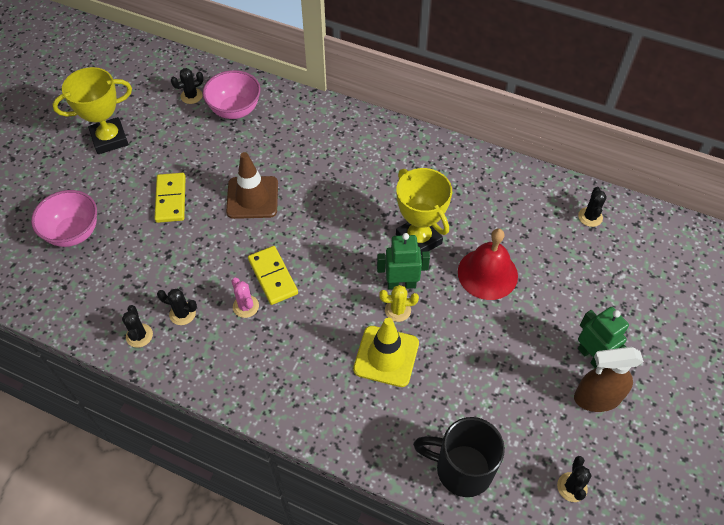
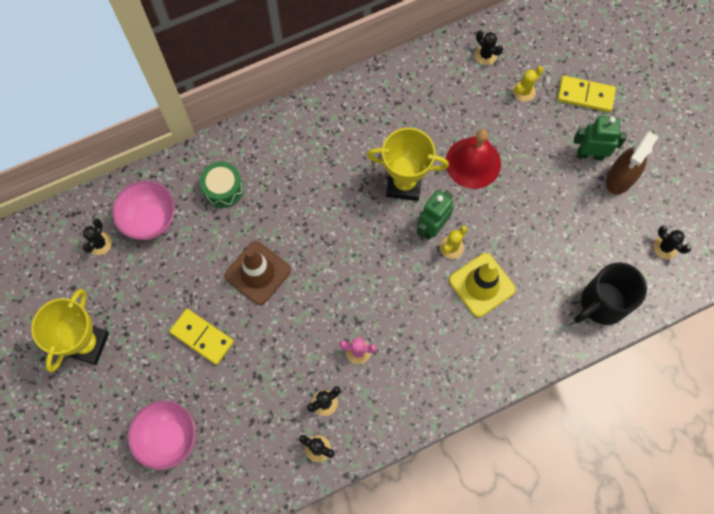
camera: 50 degrees left, 15 degrees up
(273, 276) = (347, 312): yellow domino -> yellow domino (585, 95)
(299, 133) = (223, 189): none -> green drum
(591, 266) = (524, 91): none -> yellow cactus

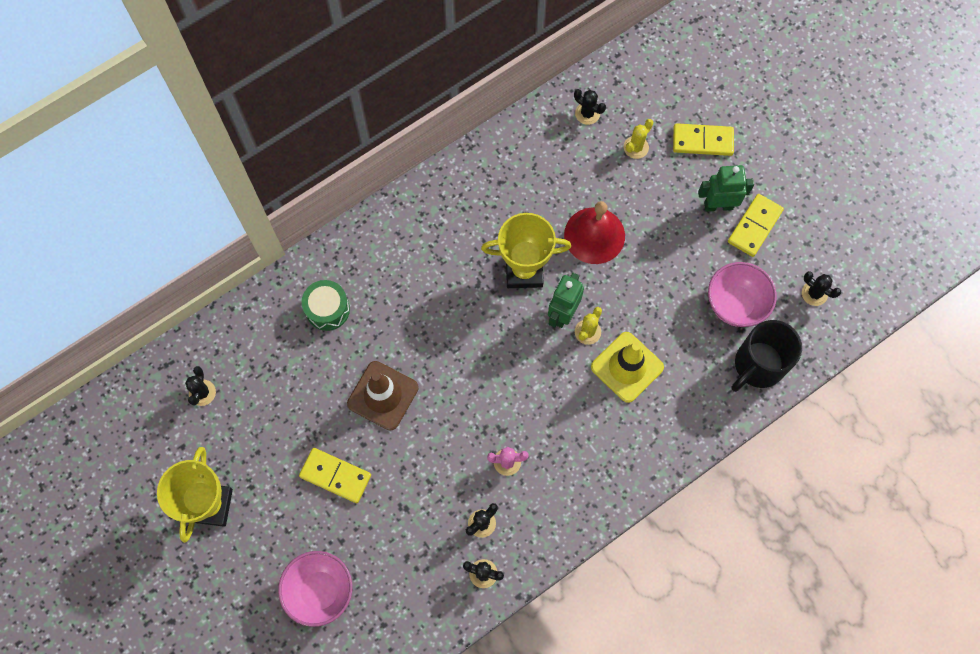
camera: 10 degrees left, 0 degrees up
(150, 220) = (253, 357): pink bowl -> pink bowl (735, 304)
(620, 178) = (754, 226): brown spray bottle -> yellow domino

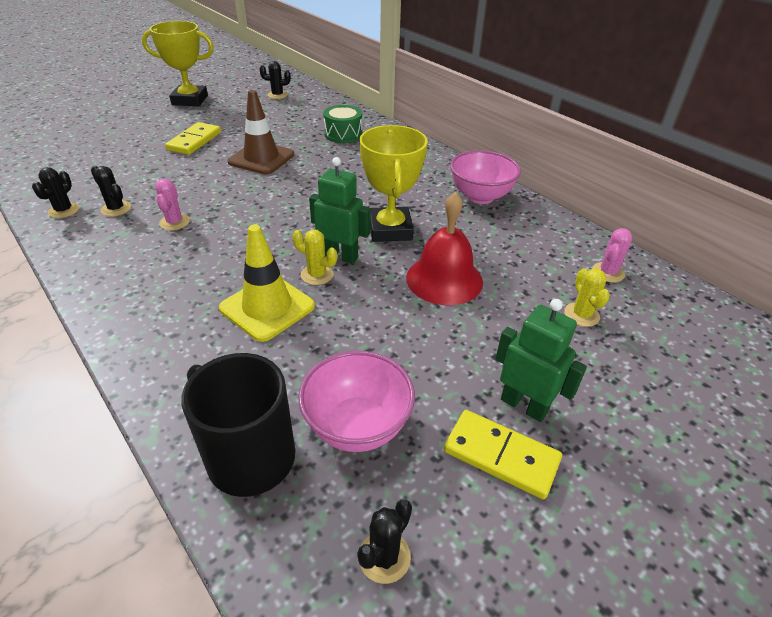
camera: 85 degrees right, 30 degrees down
(320, 591) = (99, 138): pink bowl -> pink bowl (480, 196)
(587, 113) = (608, 272): black cactus -> pink cactus
(636, 147) = (581, 315): yellow cactus -> yellow cactus turned 45 degrees clockwise
(702, 141) = (627, 386): yellow domino -> none
(718, 205) = (524, 405): green robot -> green robot turned 45 degrees counterclockwise

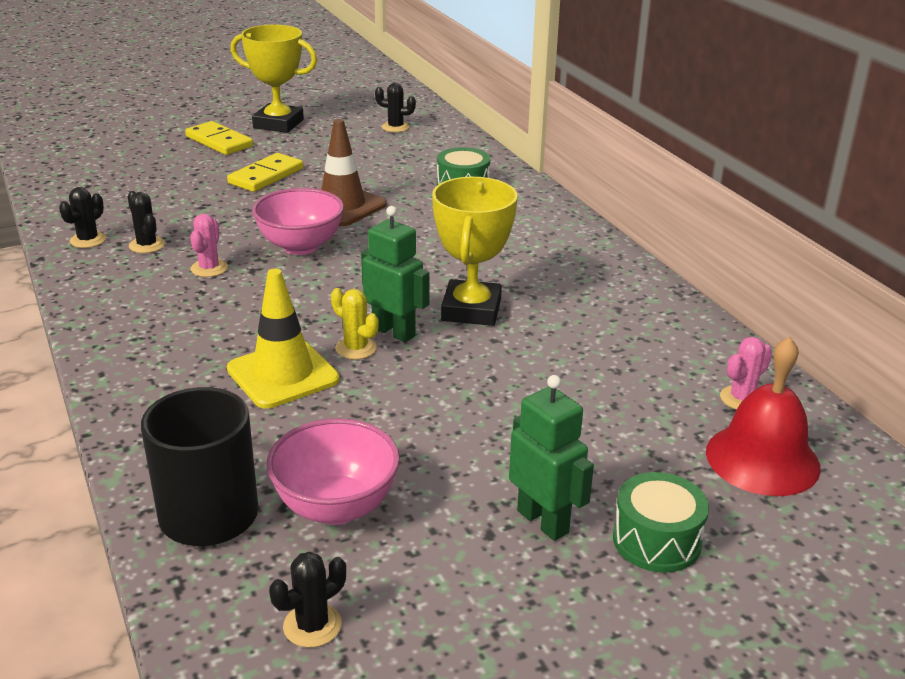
camera: 15 degrees right, 10 degrees down
(444, 279) = (513, 375): red bell -> red bell (762, 459)
(480, 196) = (614, 285): pink bowl -> pink bowl (300, 246)
(501, 456) = (488, 564): yellow domino -> yellow domino (219, 142)
(581, 315) = (674, 440): yellow cactus -> none
(613, 405) = (656, 540): none -> green drum

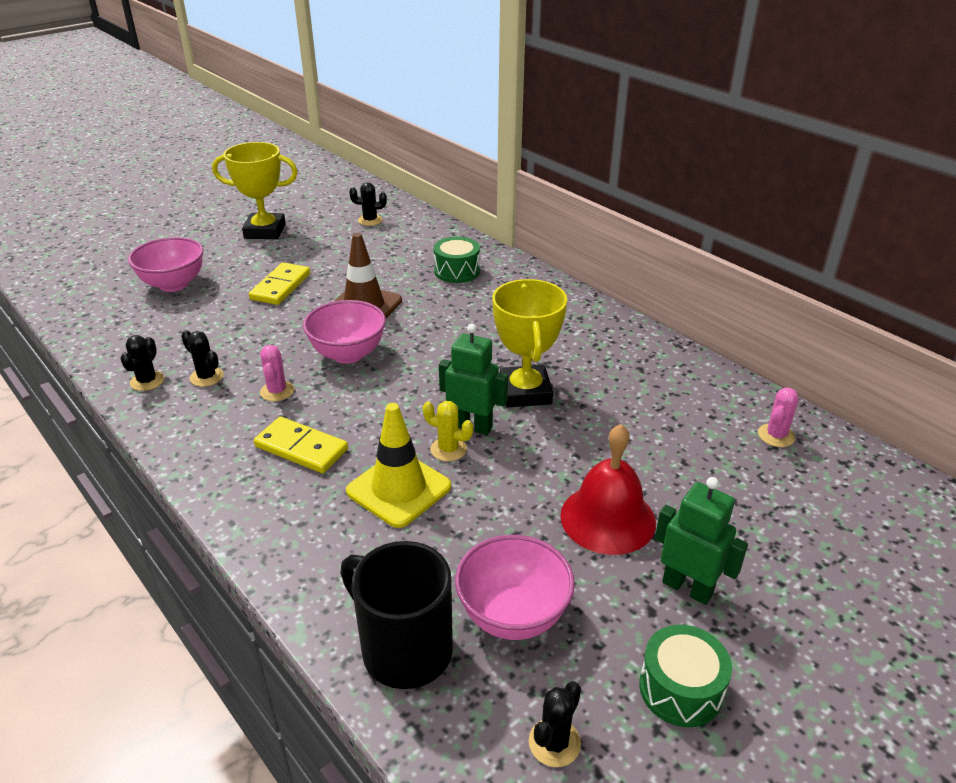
camera: 15 degrees left, 5 degrees up
(160, 160) = (173, 284): none -> pink bowl
(219, 142) = (219, 257): yellow domino -> yellow domino (301, 448)
(656, 540) = (782, 585): green drum -> green drum (680, 689)
(762, 459) = (819, 489): red bell -> red bell (607, 518)

